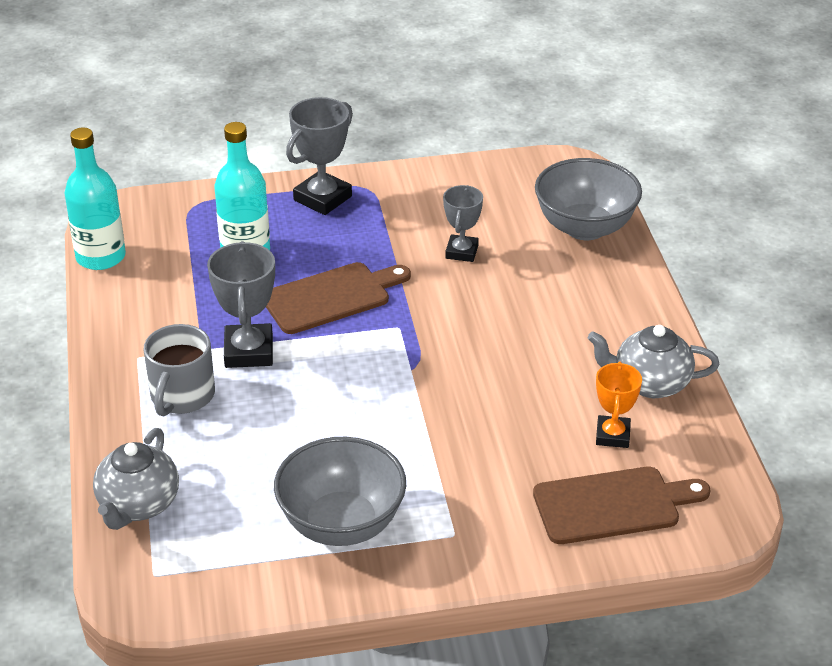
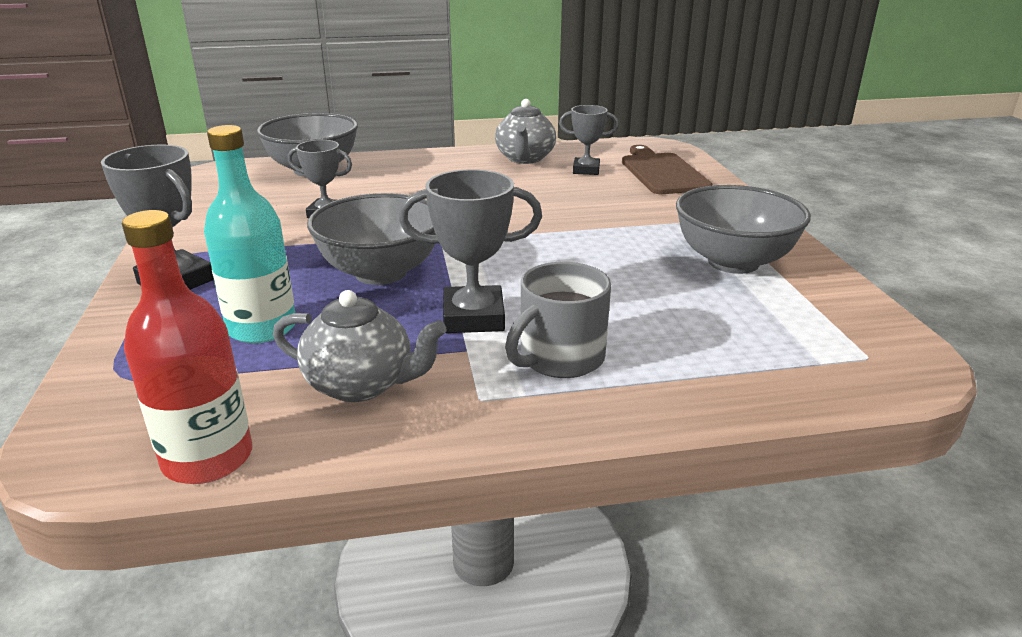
camera: 90 degrees left, 10 degrees down
(101, 257) = (208, 458): turquoise bottle -> red bottle
(138, 505) = (766, 376): grey teapot -> grey teapot (362, 384)
(181, 396) = (559, 358): grey mug -> grey mug turned 120 degrees clockwise
(331, 297) = (380, 273): brown cutting board -> grey bowl
(612, 435) = (586, 170): orange trophy -> grey trophy

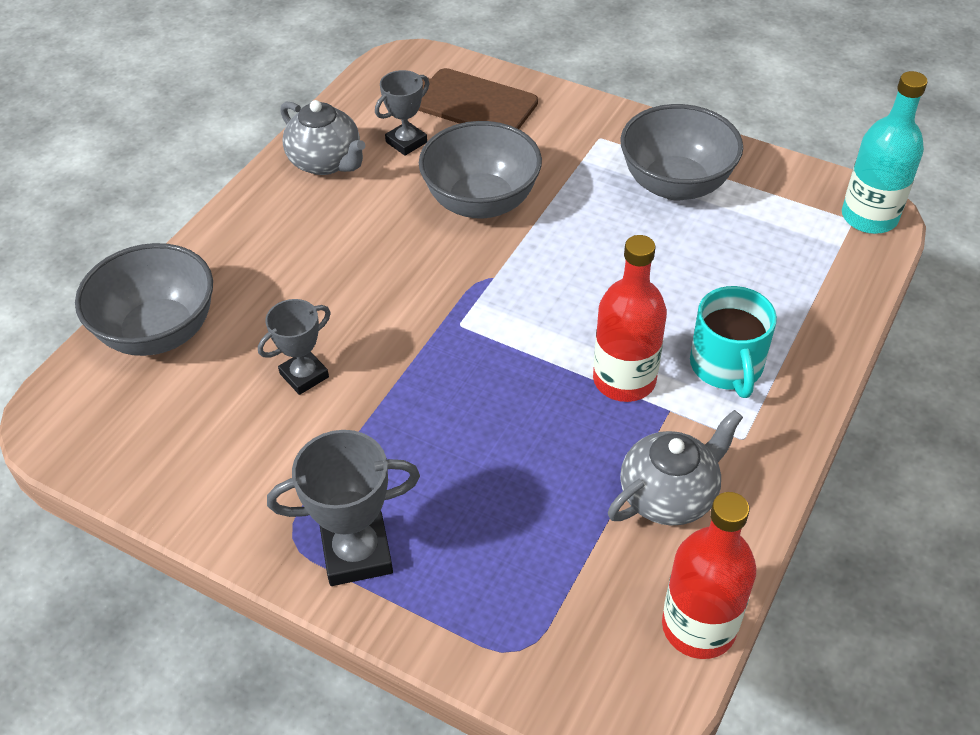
camera: 50 degrees left, 20 degrees up
(262, 328) = (519, 522): turquoise bottle -> turquoise bottle (869, 217)
(380, 273) = (486, 397): grey bowl -> grey bowl (481, 202)
(473, 317) = (624, 380): grey trophy -> red bottle
(559, 358) = (727, 366): grey mug -> turquoise mug

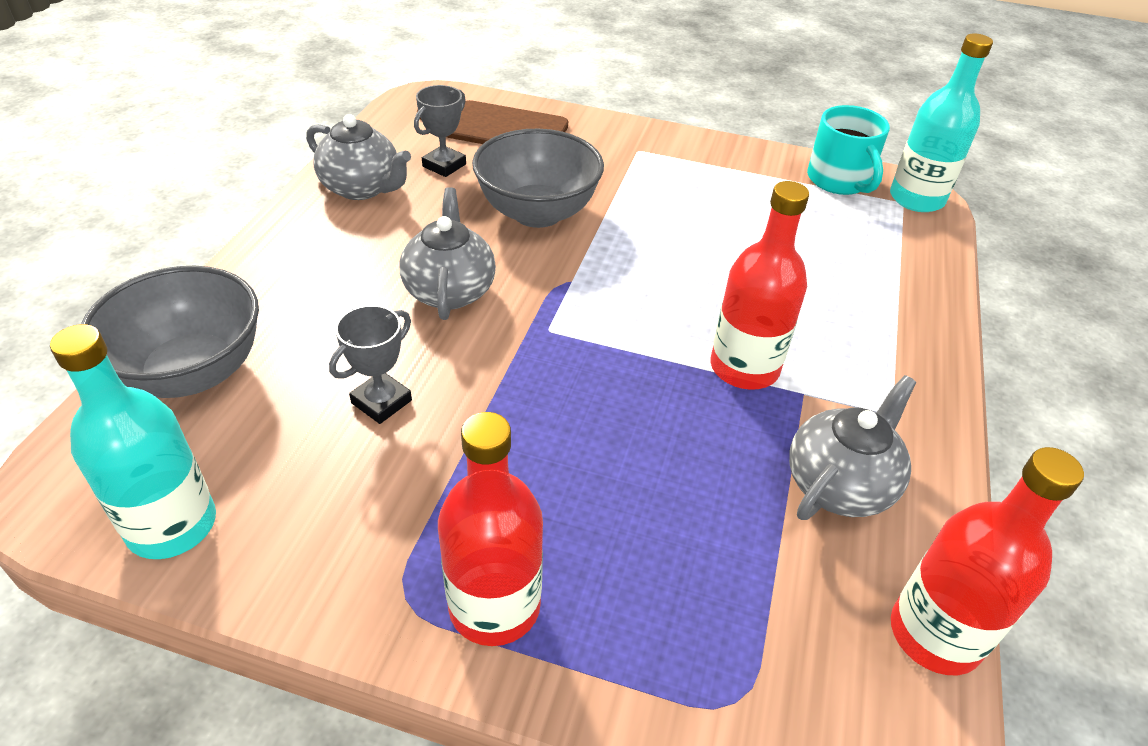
camera: 15 degrees left, 5 degrees down
(131, 458) = (172, 525): none -> turquoise bottle
(357, 553) = (494, 606): grey trophy -> red bottle
(382, 276) = (450, 290): none -> grey teapot
(675, 184) = (725, 184): grey bowl -> none
(727, 366) = (843, 343): turquoise mug -> turquoise mug (839, 180)

